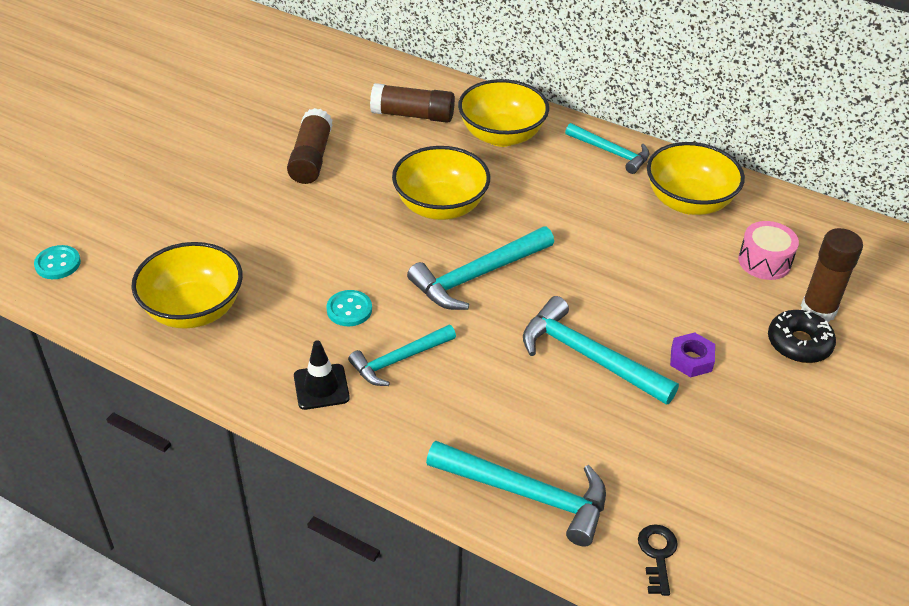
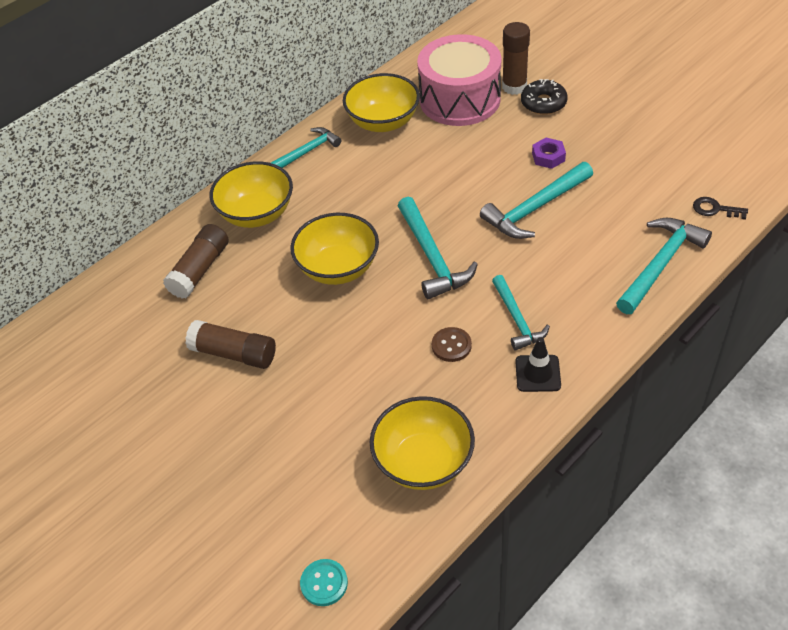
camera: 70 degrees left, 5 degrees up
(349, 310) = (451, 345): turquoise button -> brown button
(764, 261) = (460, 99): pink drum -> pink drum, size x2.08

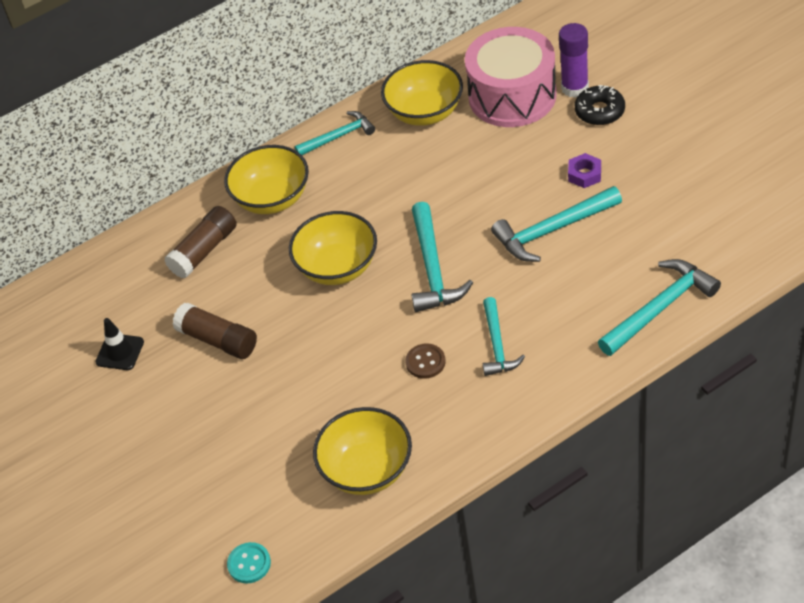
camera: 15 degrees right, 0 degrees up
(514, 87) = (575, 88): brown glue stick -> purple glue stick
(538, 373) = (500, 402): black traffic cone -> black traffic cone (120, 352)
(715, 209) = (739, 256): black key -> none

